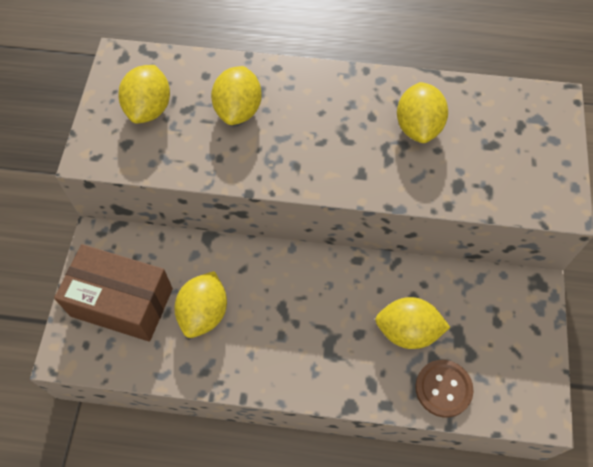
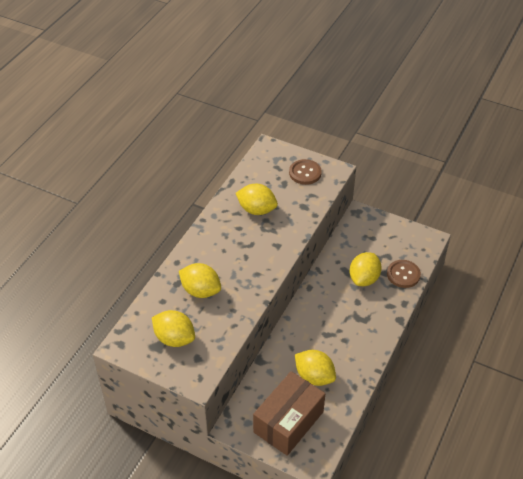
camera: 70 degrees left, 15 degrees down
(531, 166) = (305, 173): none -> brown button

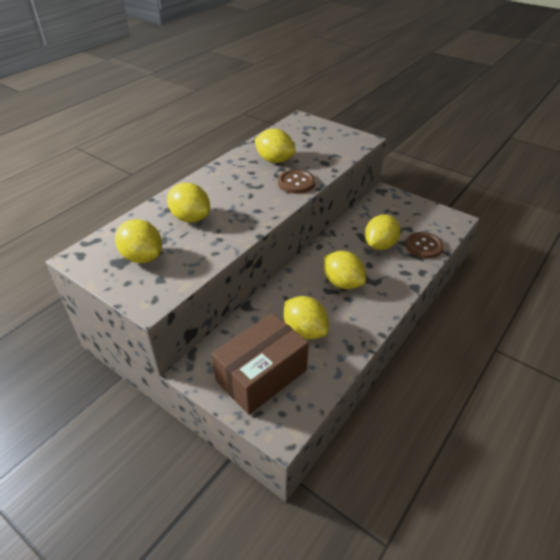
camera: 10 degrees right, 5 degrees down
(305, 173) = (332, 139): brown button -> brown button (296, 183)
(337, 325) = (342, 283): none -> yellow lemon

